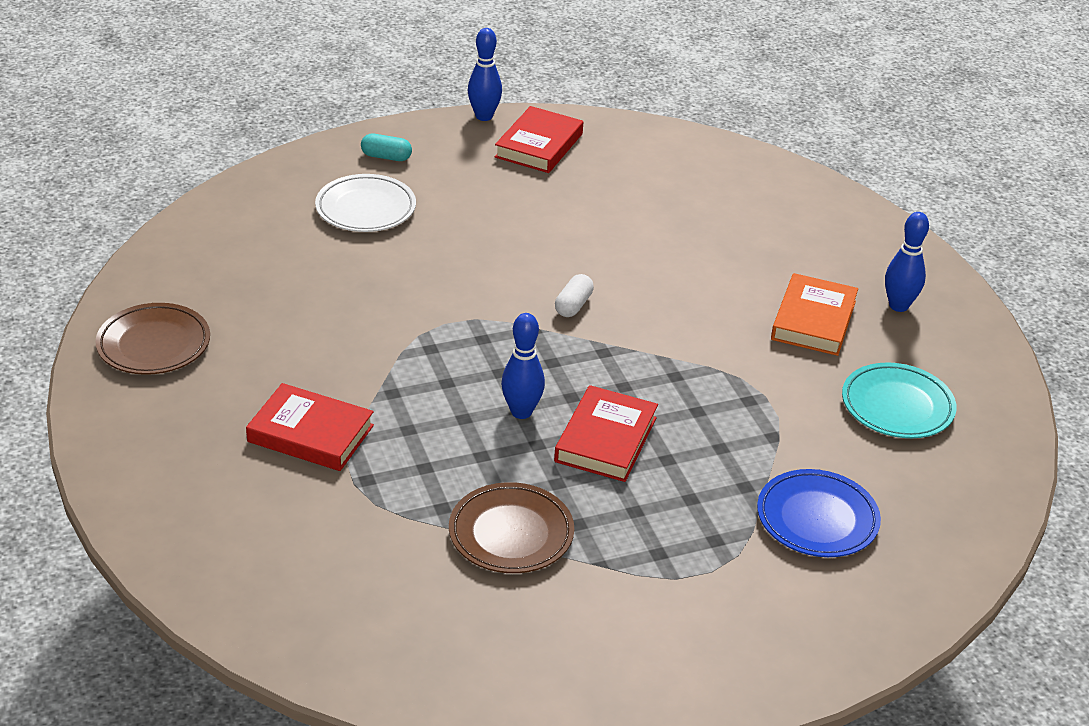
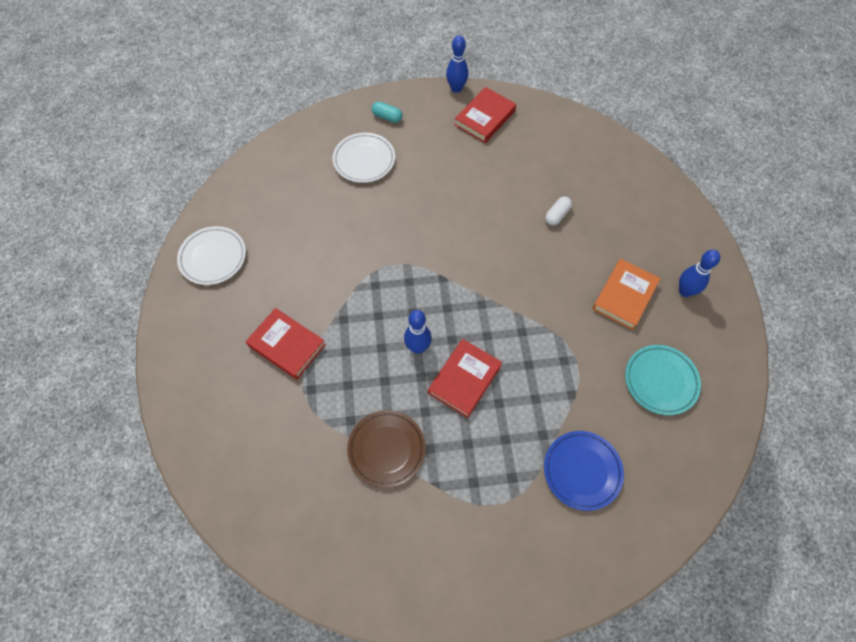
camera: 15 degrees right, 25 degrees up
(154, 345) = (213, 257): brown plate -> white plate
(573, 305) = (472, 261): white capsule -> white capsule (557, 215)

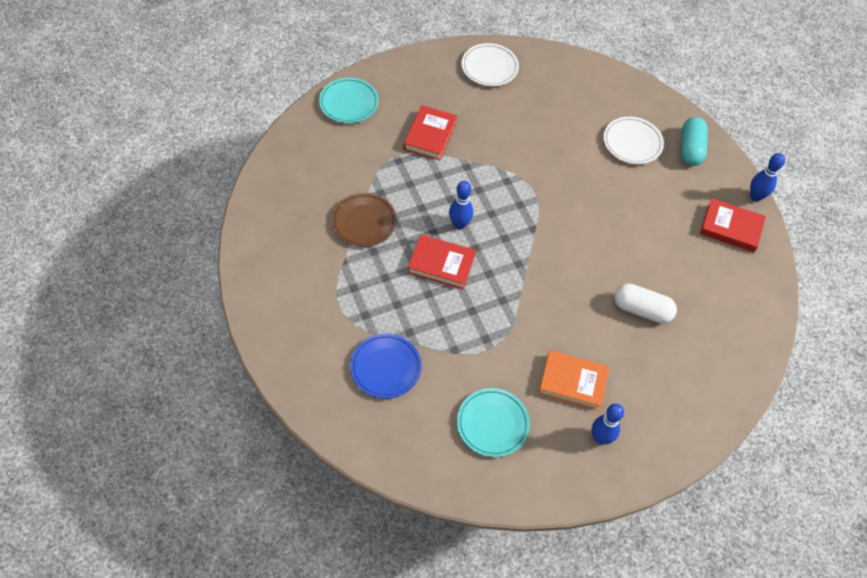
camera: 70 degrees right, 5 degrees down
(203, 426) = (349, 103): none -> turquoise plate
(387, 117) = (690, 149): turquoise capsule -> turquoise capsule, size x1.70
(557, 215) = (641, 310): white capsule -> white capsule, size x1.70

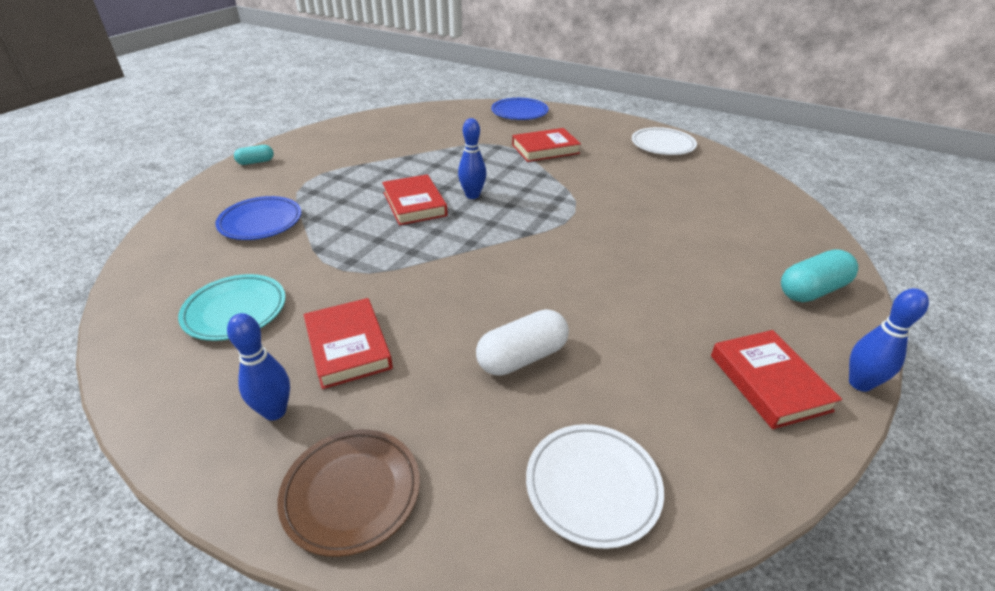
camera: 55 degrees right, 20 degrees down
(270, 330) = (256, 162): none -> turquoise capsule
(349, 103) = (519, 113): turquoise plate -> blue plate
(364, 222) = (413, 157): brown plate -> brown plate (352, 493)
(573, 382) = (348, 346): orange book -> red book
(632, 143) = (736, 247): white plate -> white plate (592, 486)
(641, 310) = (522, 357): white capsule -> white capsule turned 75 degrees clockwise

